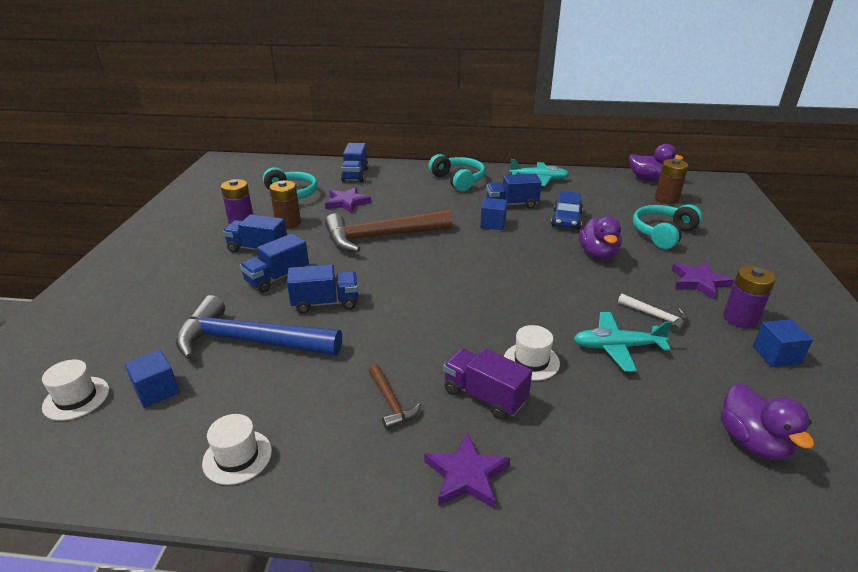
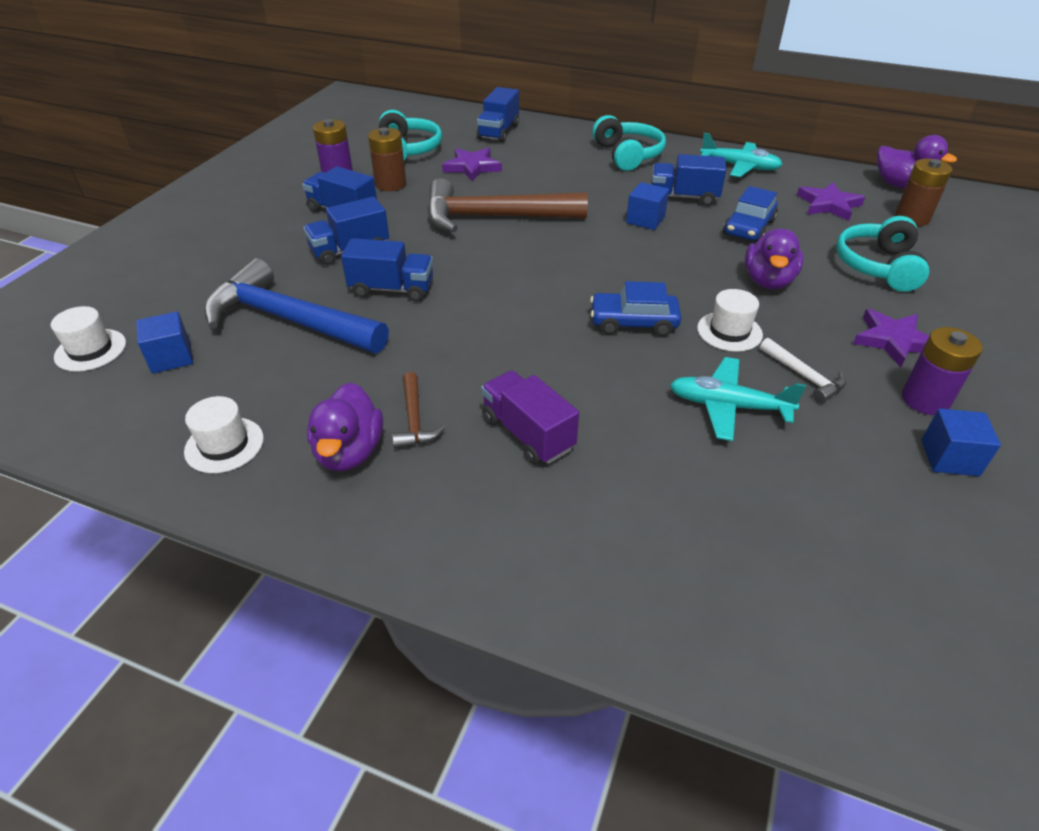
camera: 15 degrees right, 10 degrees up
(466, 475) = (462, 519): purple star -> purple star (828, 205)
(521, 298) = (633, 322): none -> blue car
(531, 361) = (606, 403): white hat -> white hat (729, 331)
(663, 234) = (878, 266): turquoise headphones -> turquoise headphones turned 45 degrees counterclockwise
(752, 442) = (846, 560): purple duck -> purple duck (349, 452)

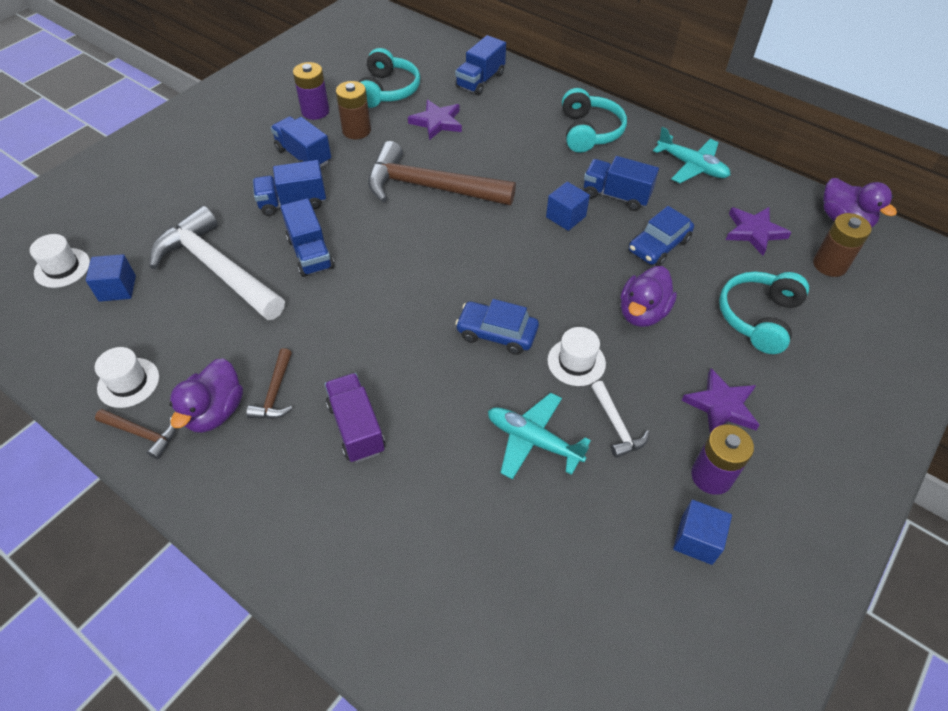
camera: 15 degrees right, 10 degrees up
(265, 493) = (142, 434): none -> brown hammer
(288, 320) = (217, 269): blue hammer -> white hammer
(392, 289) = (310, 253): blue truck -> blue truck turned 45 degrees clockwise

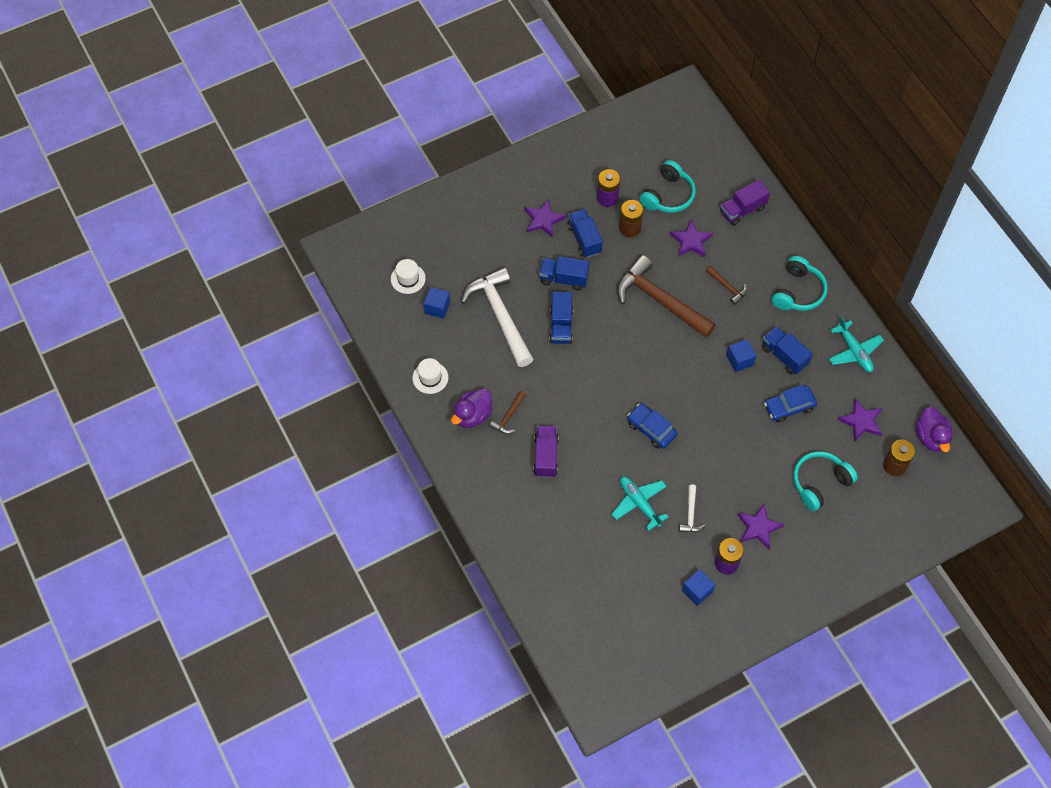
camera: 25 degrees right, 10 degrees up
(142, 434) = (431, 413): brown hammer -> brown hammer (727, 287)
(241, 152) = (543, 220): none -> purple star
(480, 80) = (742, 210): blue truck -> purple truck
(576, 362) = (689, 466): white hat -> none
(642, 313) = (748, 451): purple duck -> none

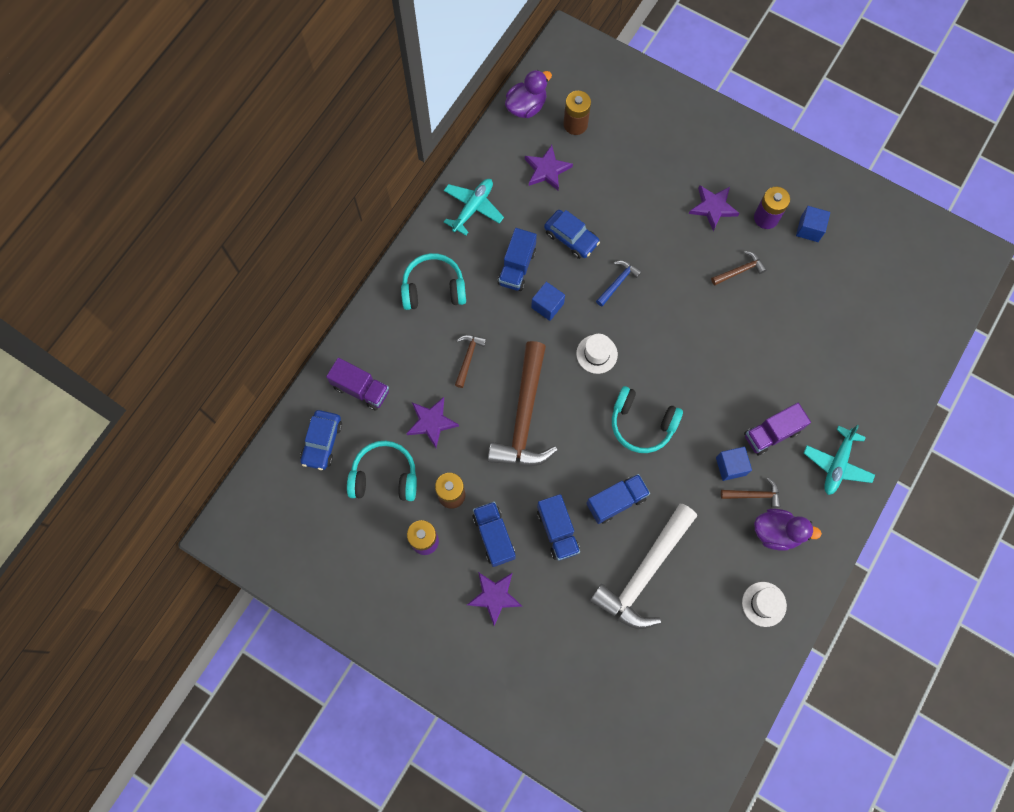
camera: 120 degrees left, 10 degrees up
(408, 279) = (662, 707): white hat -> white hat (596, 354)
(437, 307) = (677, 649): blue cube -> blue cube (730, 466)
(584, 239) = (494, 536): blue truck -> blue truck turned 120 degrees clockwise
(639, 503) = (760, 321): turquoise plane -> turquoise plane (837, 464)
(651, 429) = (676, 350): blue car -> blue car (322, 442)
(691, 514) = (739, 270): white hammer -> brown hammer
(731, 419) = (618, 282): none -> blue hammer
(820, 483) = (634, 177): turquoise headphones -> turquoise headphones (642, 424)

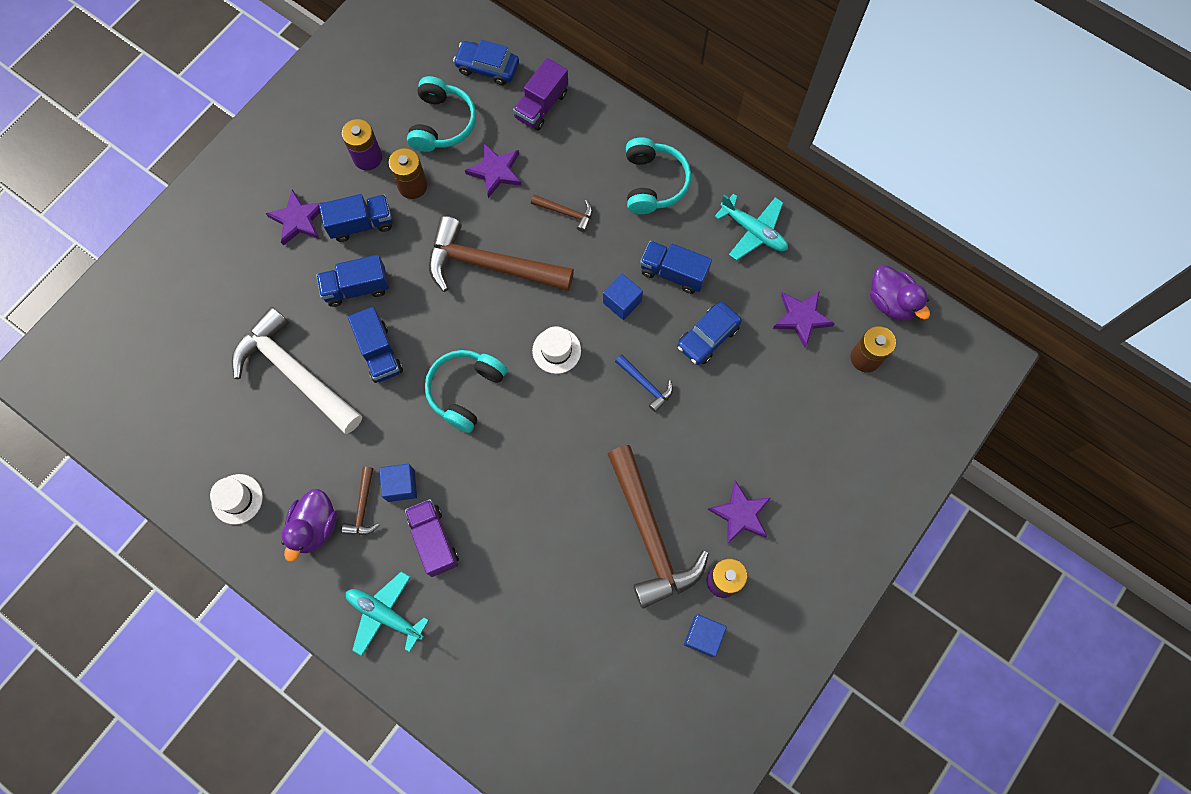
camera: 95 degrees right, 0 degrees up
(739, 270) = (650, 535): brown hammer -> brown hammer, size x2.26

